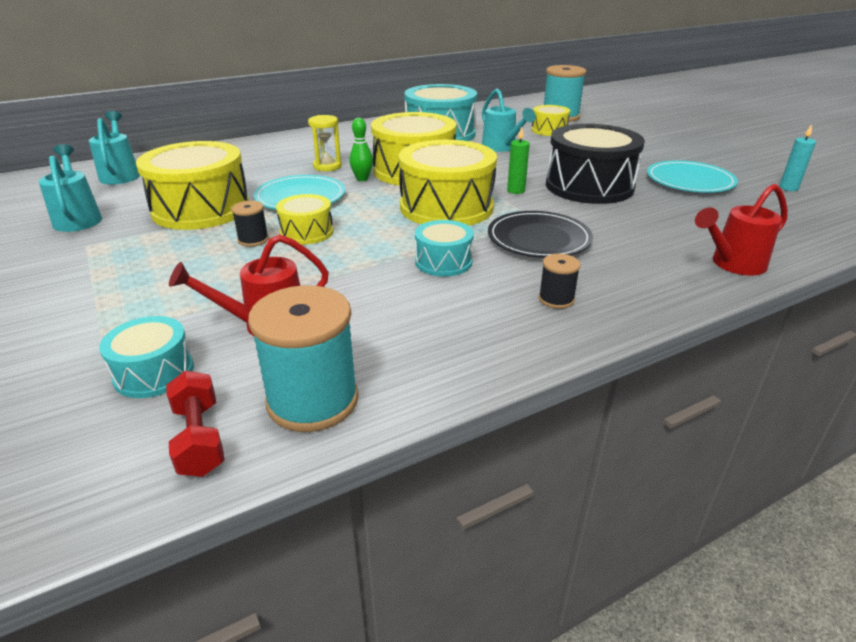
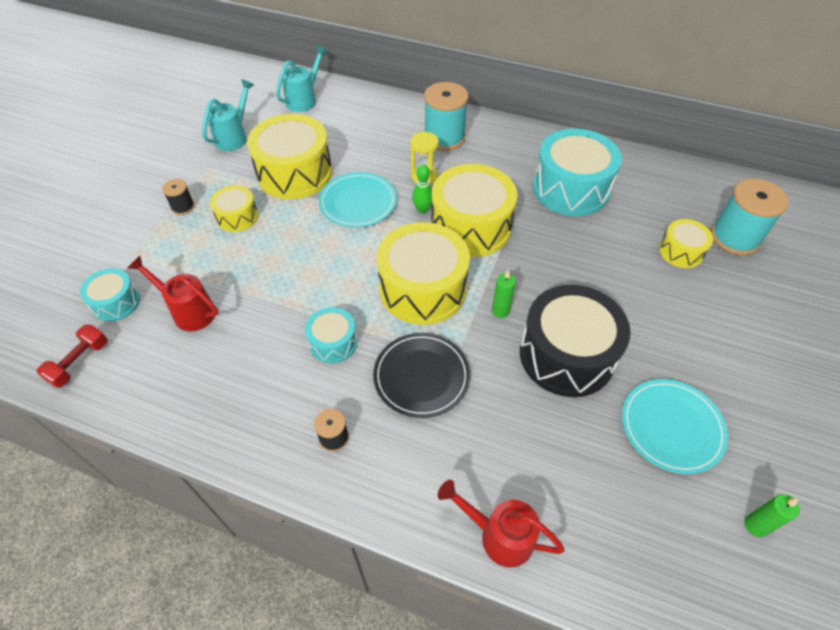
camera: 50 degrees right, 20 degrees up
(253, 240) = (277, 229): black spool -> black spool (183, 207)
(307, 232) = (310, 245): yellow drum -> yellow drum (237, 217)
(313, 400) = (135, 384): turquoise spool -> turquoise spool (444, 137)
(501, 147) = (588, 246): turquoise watering can -> none
(788, 188) = (755, 526): turquoise candle -> green candle

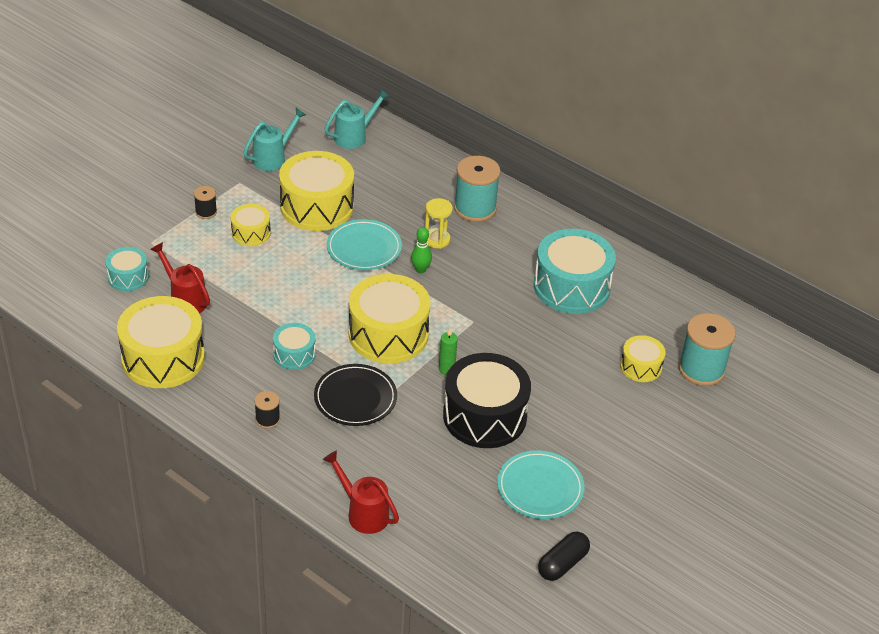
camera: 15 degrees right, 10 degrees down
(79, 362) = (89, 314): red dumbbell -> none
(471, 226) = (457, 295): yellow drum -> yellow drum (163, 358)
(755, 526) = (562, 564): green candle -> black capsule

